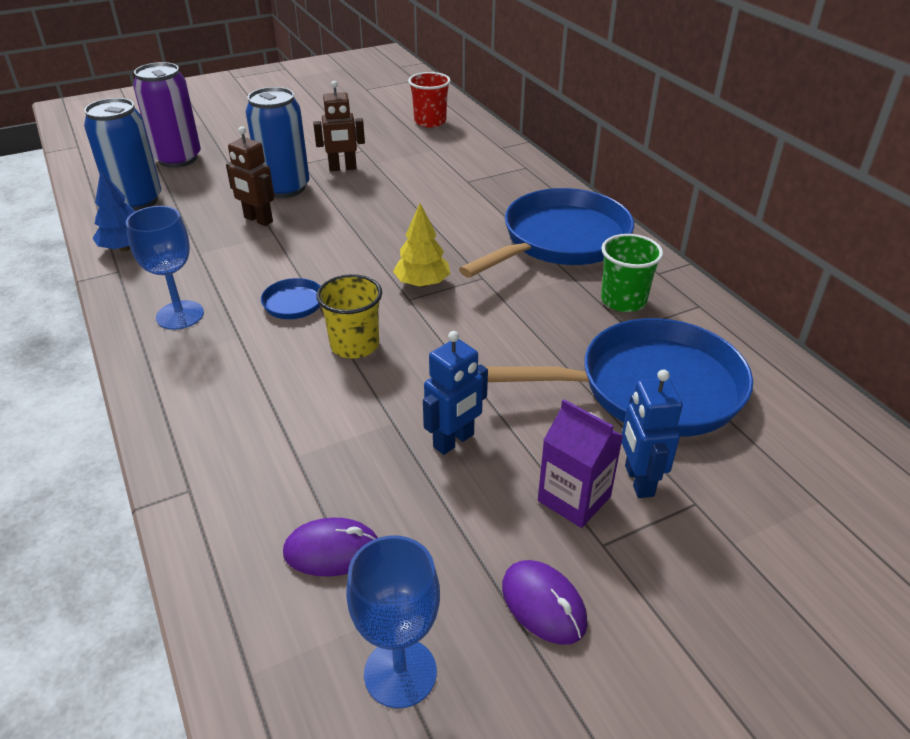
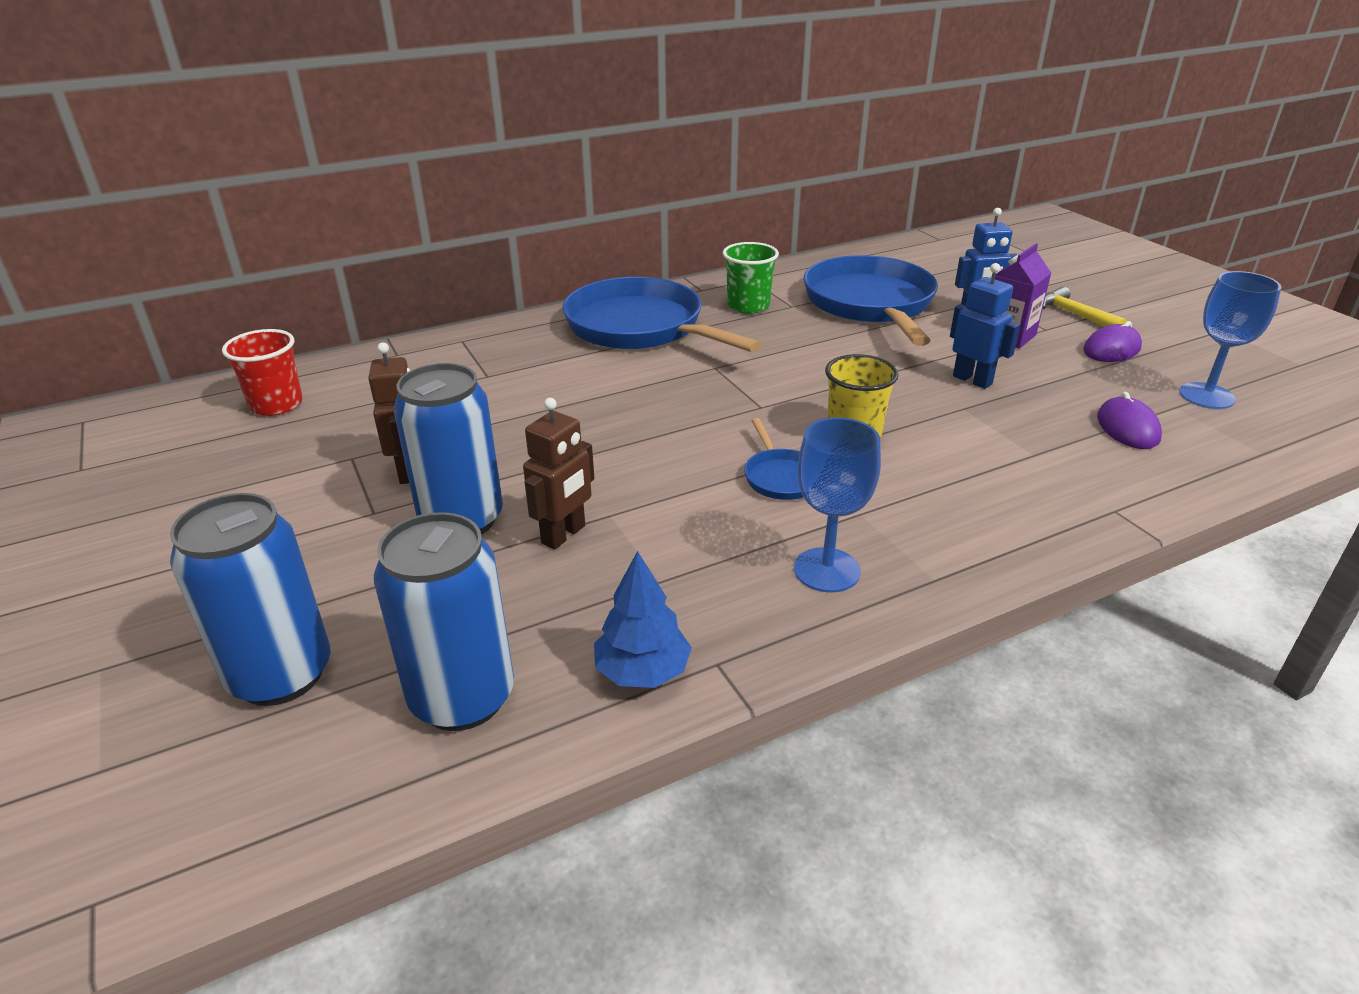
camera: 90 degrees left, 5 degrees down
(178, 159) = (281, 675): purple can -> blue can
(422, 283) = (729, 400): yellow tree -> none
(662, 594) = (1074, 314): none -> yellow hammer

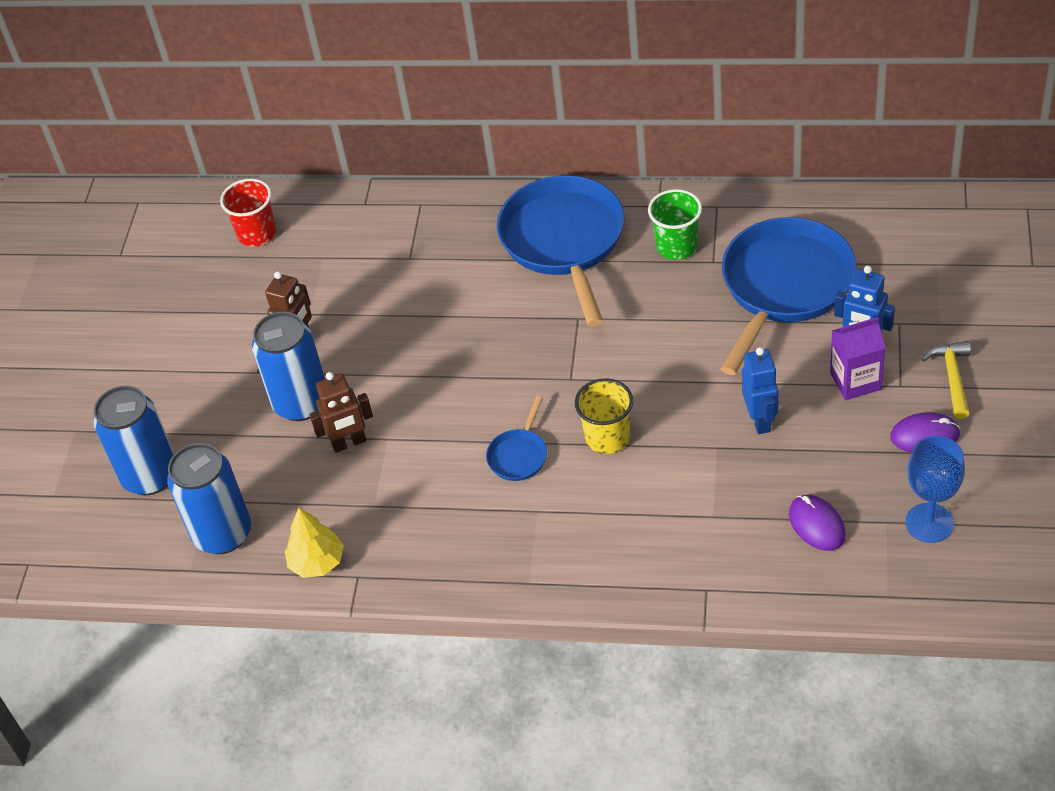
camera: 40 degrees right, 15 degrees up
(642, 671) = (317, 562): blue tree -> yellow tree
(827, 570) = (473, 544): blue goblet -> none
(1127, 428) = (816, 525): purple mouse -> purple mouse turned 60 degrees counterclockwise

